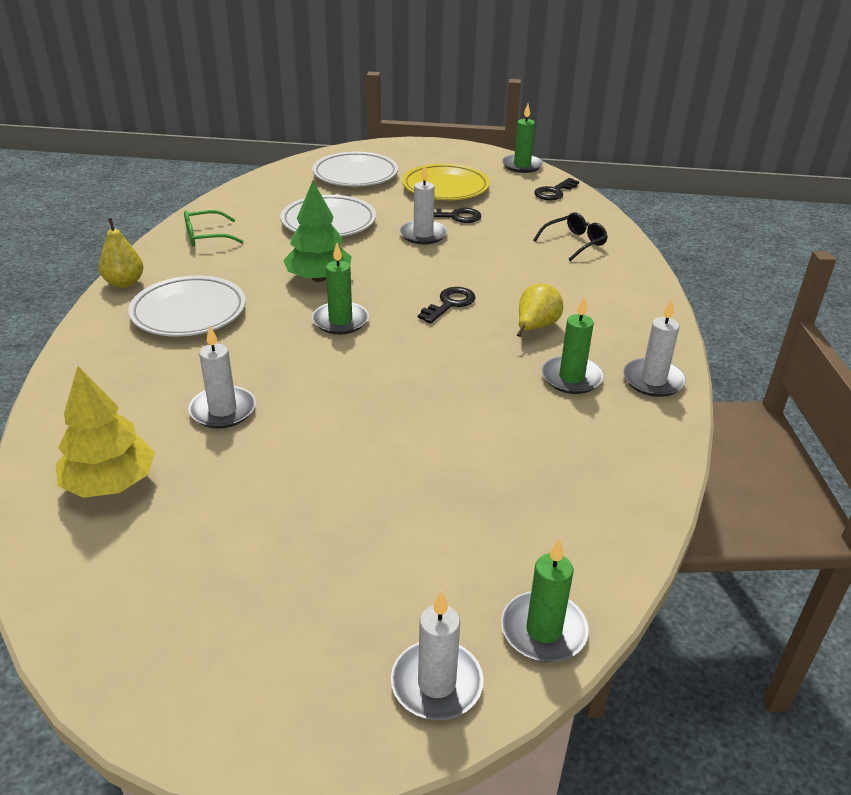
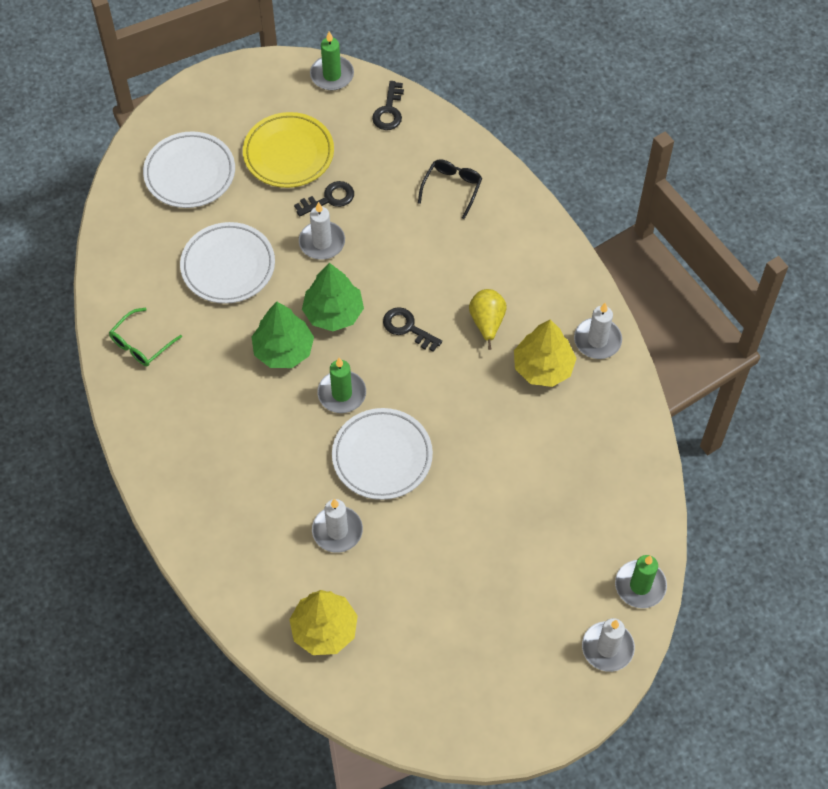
camera: 30 degrees left, 25 degrees up
(124, 283) = (134, 442): yellow pear -> none
(189, 312) = (220, 447): white plate -> white plate (382, 456)
(389, 273) = (333, 312): none -> green tree
(450, 304) = (407, 328): black key -> black key turned 60 degrees counterclockwise
(571, 378) = (543, 367): green candle -> yellow tree

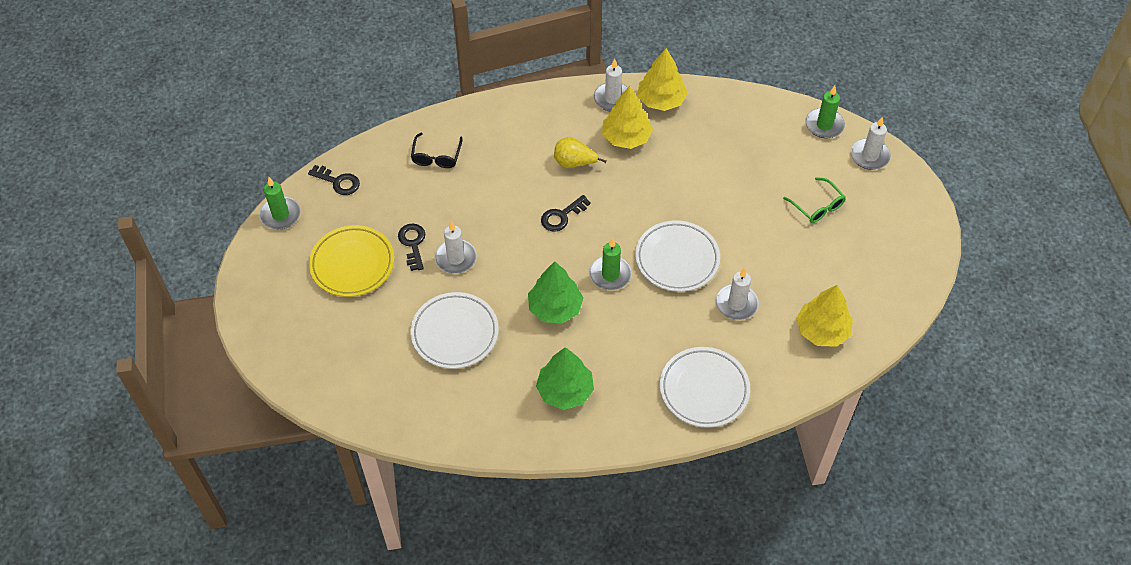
camera: 75 degrees left, 5 degrees down
(141, 344) = (513, 417): green glasses -> green glasses (817, 206)
(190, 173) = (342, 345): white plate -> white plate (704, 390)
(333, 312) = (530, 264): green tree -> green tree (565, 391)
(452, 188) = (436, 156): black glasses -> black glasses turned 120 degrees counterclockwise
(613, 392) = (661, 100): none -> yellow tree

